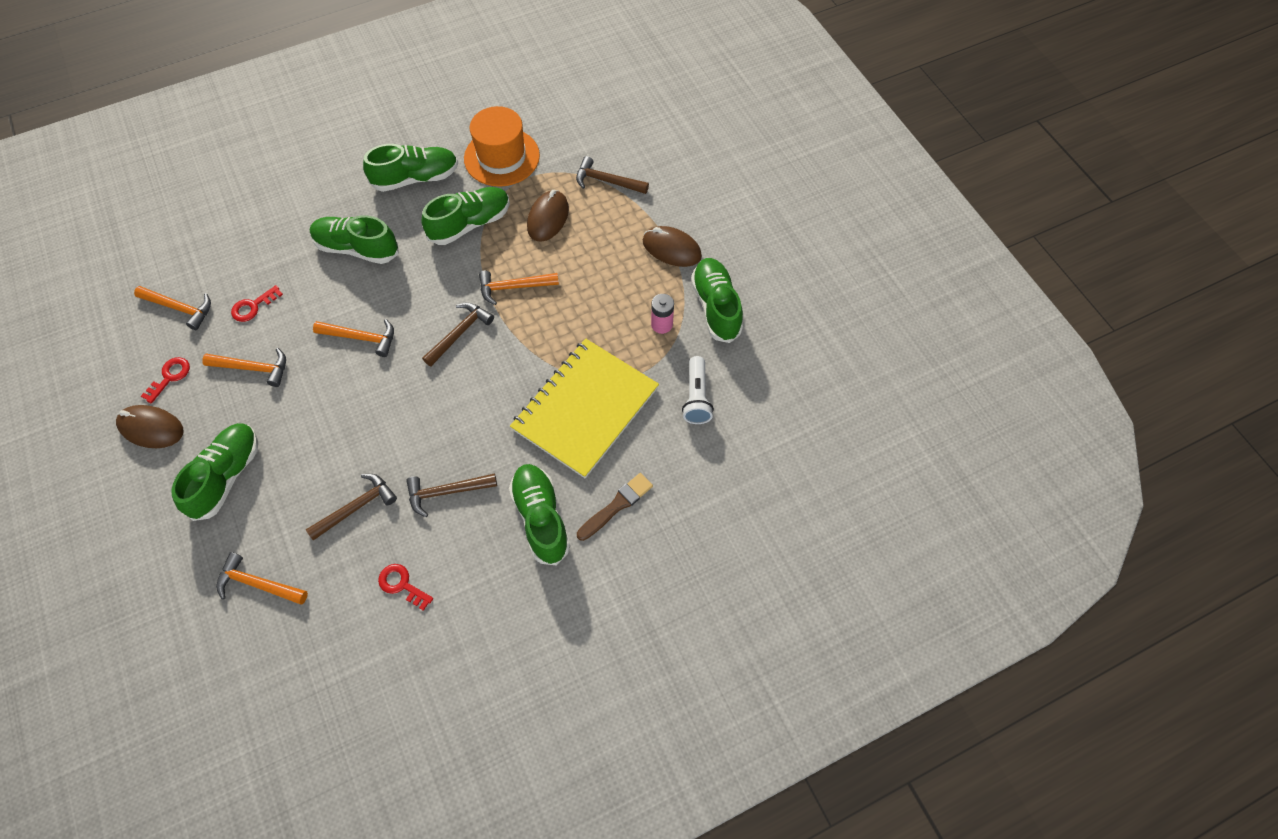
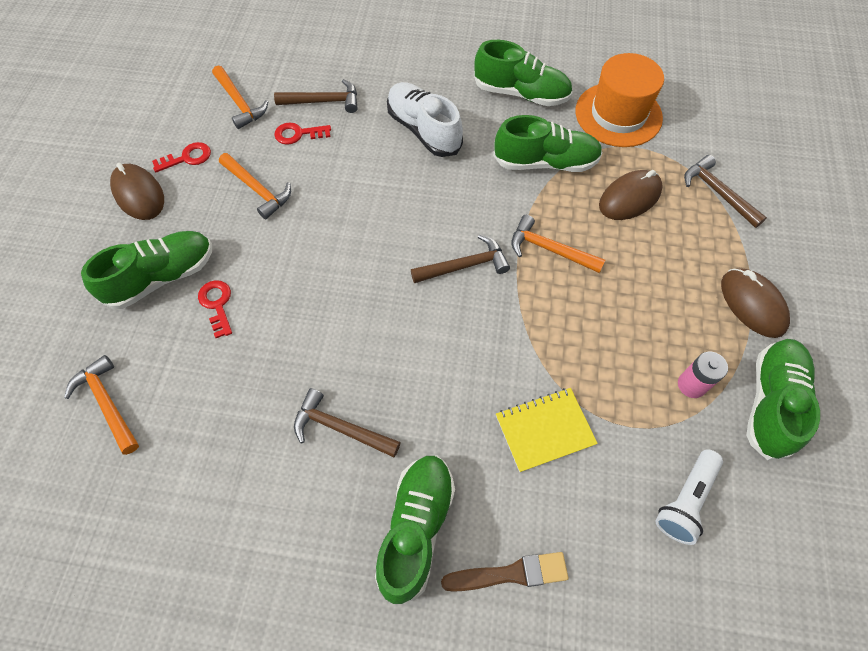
camera: 35 degrees right, 0 degrees up
(356, 507) = (246, 385): brown hammer -> brown hammer (323, 101)
(357, 248) = (423, 130): green shoe -> white shoe
(361, 338) = (369, 216): orange hammer -> none
(402, 584) = (228, 502): red key -> red key (217, 304)
(585, 409) = (545, 430): yellow notebook -> yellow notebook, size x0.52

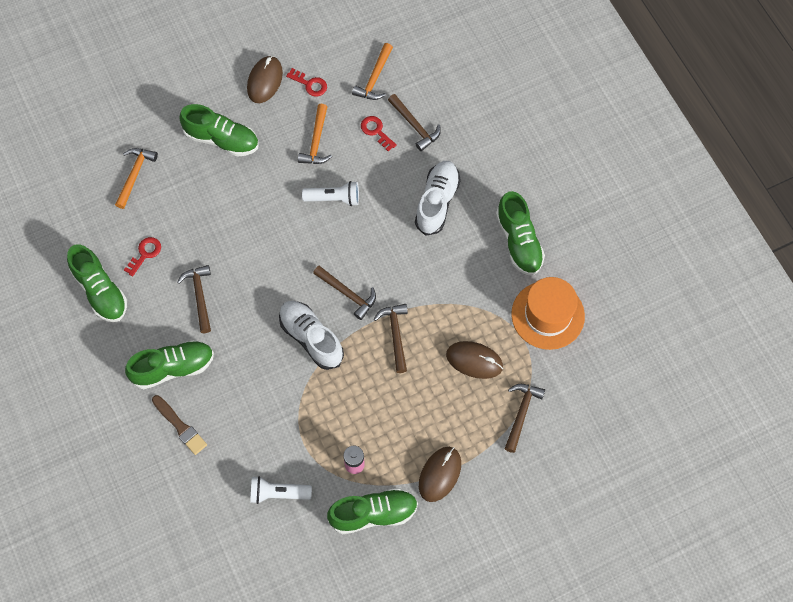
camera: 55 degrees right, 5 degrees up
(217, 304) = (226, 181): red key -> red key (145, 254)
(339, 213) = (334, 198): none -> white flashlight
(493, 334) = (311, 338): none -> white shoe
(545, 162) = (466, 293): green shoe -> green shoe (100, 291)
(545, 430) = (270, 400): yellow notebook -> none
(550, 249) = (395, 335): orange hammer -> brown hammer

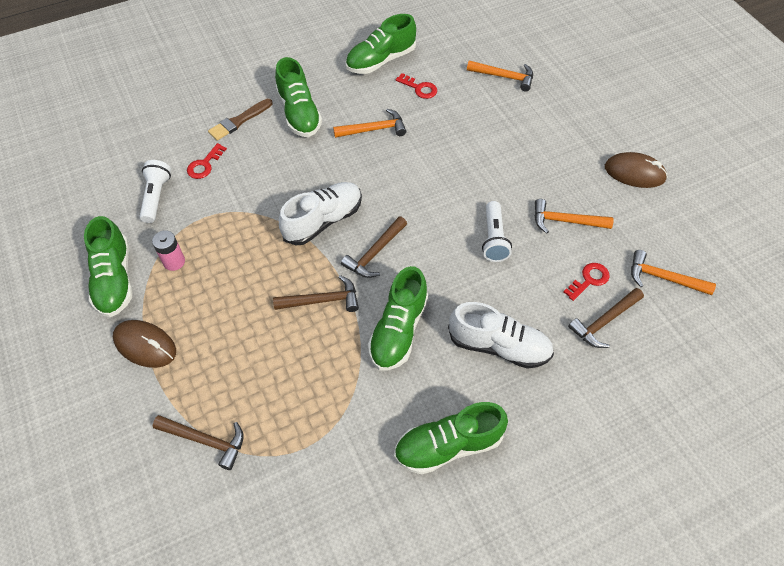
camera: 90 degrees right, 10 degrees down
(199, 296) = (374, 129): brown hammer -> orange hammer
(221, 139) = (554, 139): green shoe -> green shoe (398, 330)
(310, 84) = (639, 214): red key -> red key (204, 165)
(474, 360) = (282, 386): brown mouse -> none
(547, 315) = (340, 480): orange hat -> none

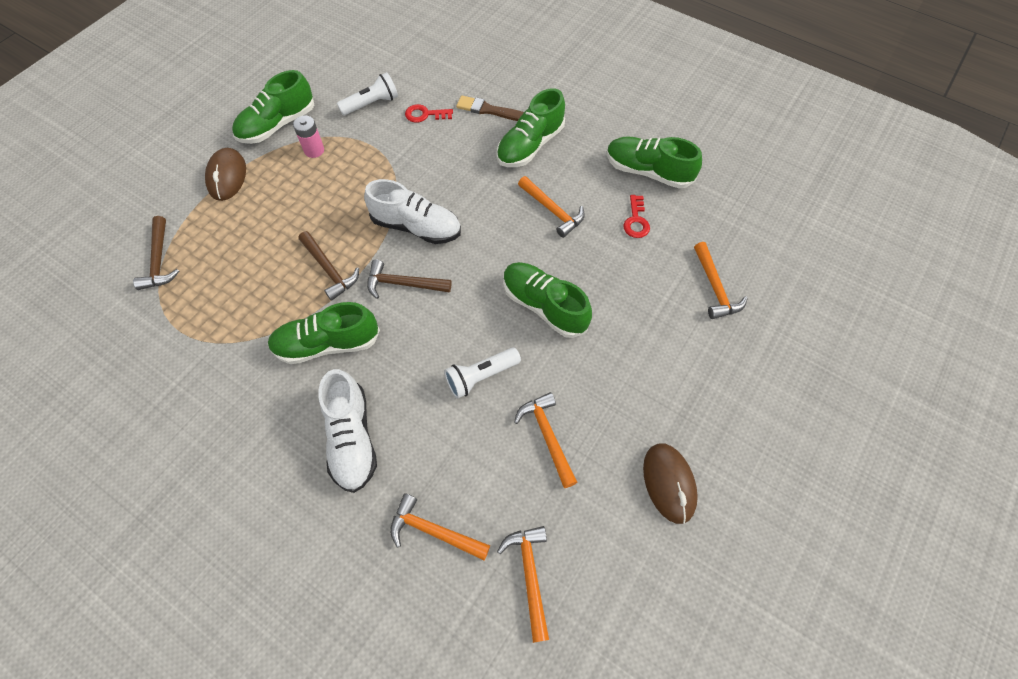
camera: 60 degrees right, 5 degrees up
(448, 445) = (223, 442): green shoe -> green shoe (544, 306)
(589, 280) = (481, 493): red key -> none
(604, 321) = (434, 531): brown hammer -> orange hammer

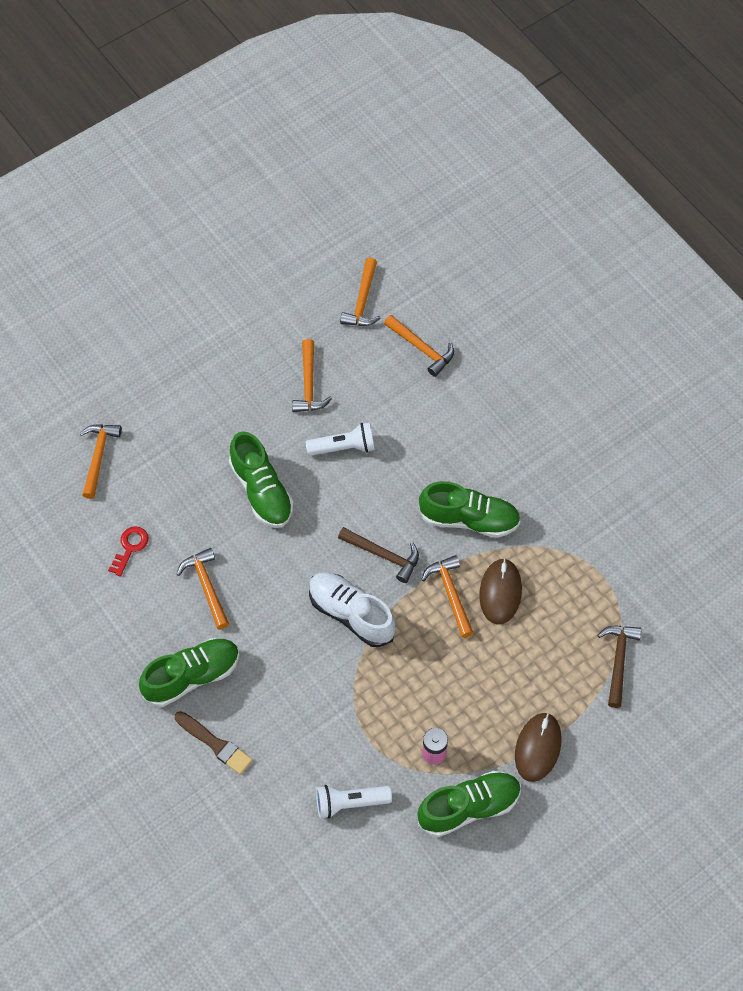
camera: 160 degrees left, 0 degrees up
(329, 270) = (450, 594): brown hammer -> orange hammer
(352, 438) = (466, 432): white shoe -> none
(425, 114) = (292, 763): red key -> none
(648, 172) = (84, 599): green shoe -> none
(669, 483) = (232, 323): brown mouse -> brown mouse (500, 592)

